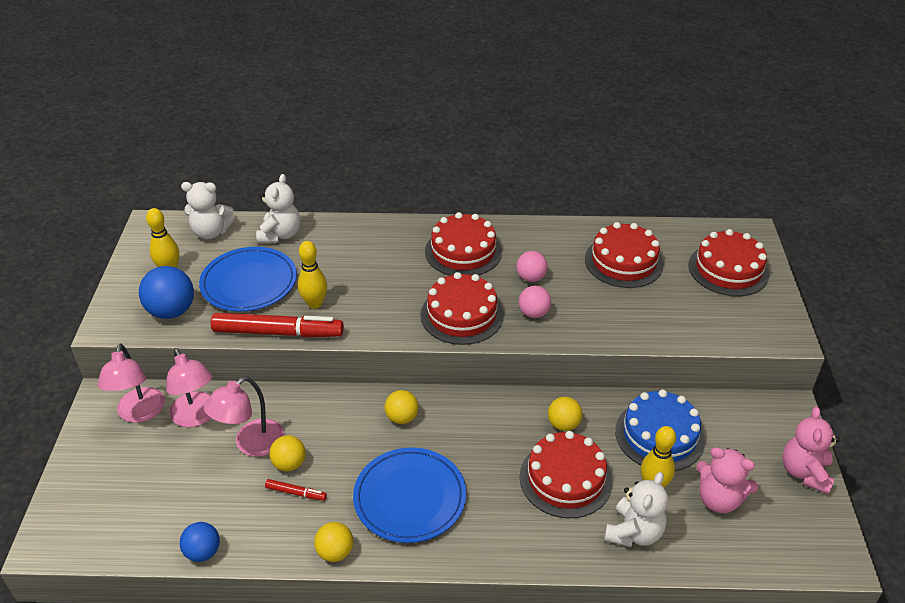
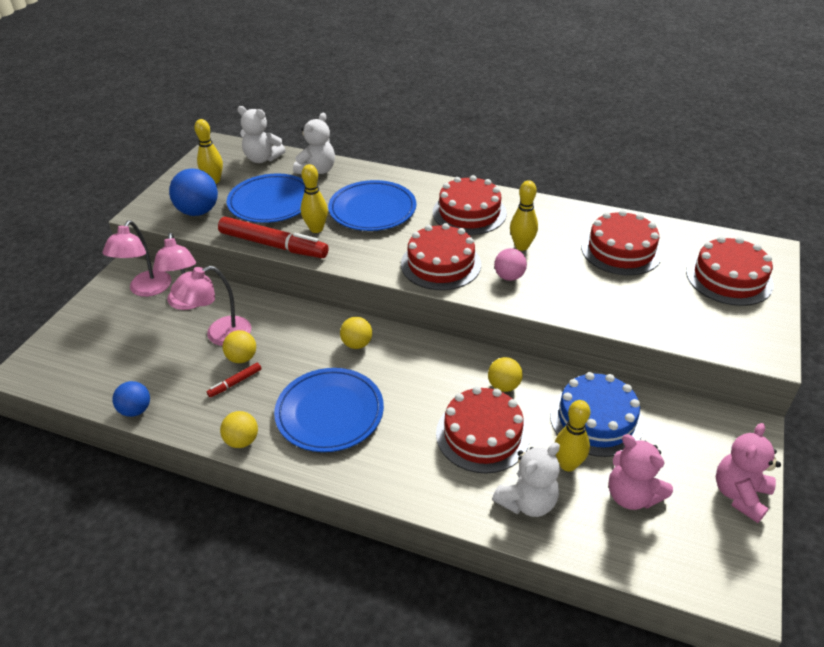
camera: 20 degrees right, 0 degrees up
(296, 493) = (235, 383): red marker -> red marker turned 105 degrees clockwise
(363, 269) = (372, 210): none -> blue plate
(531, 278) = (521, 246): pink ball -> yellow bowling pin

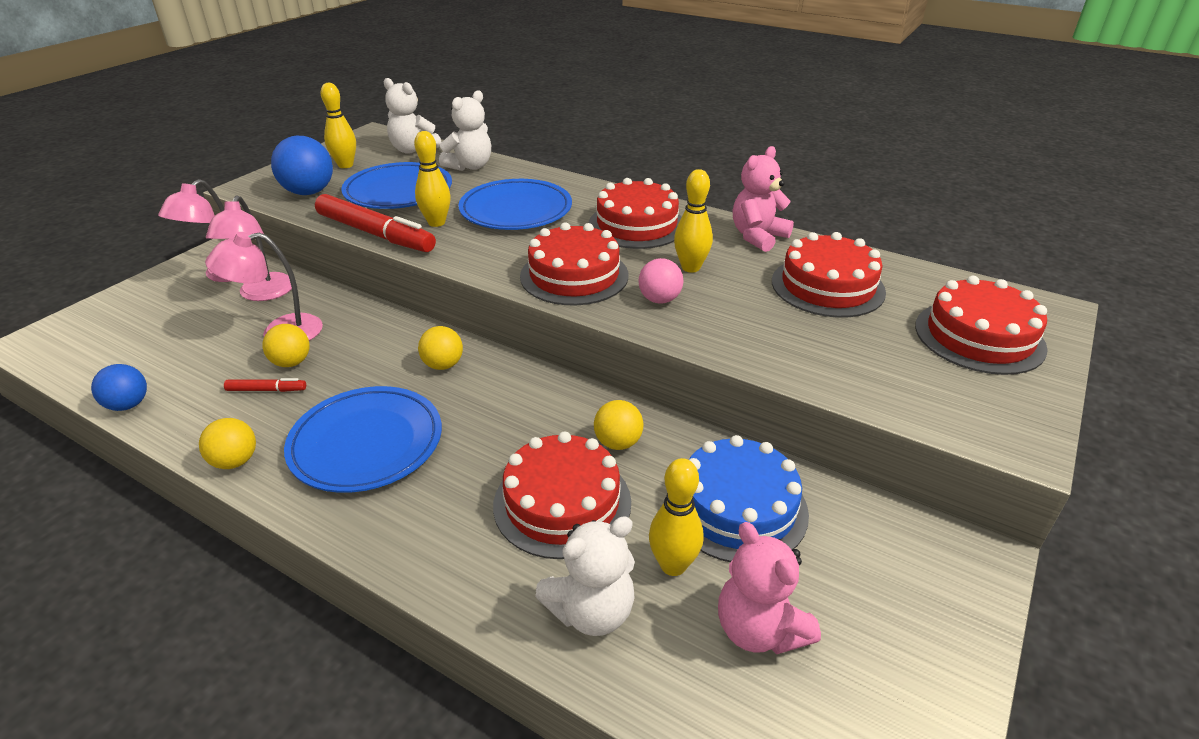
camera: 10 degrees right, 5 degrees down
(235, 383) = (267, 390): red marker -> red marker turned 150 degrees counterclockwise
(740, 495) = (941, 659): pink teddy bear -> pink teddy bear (757, 237)

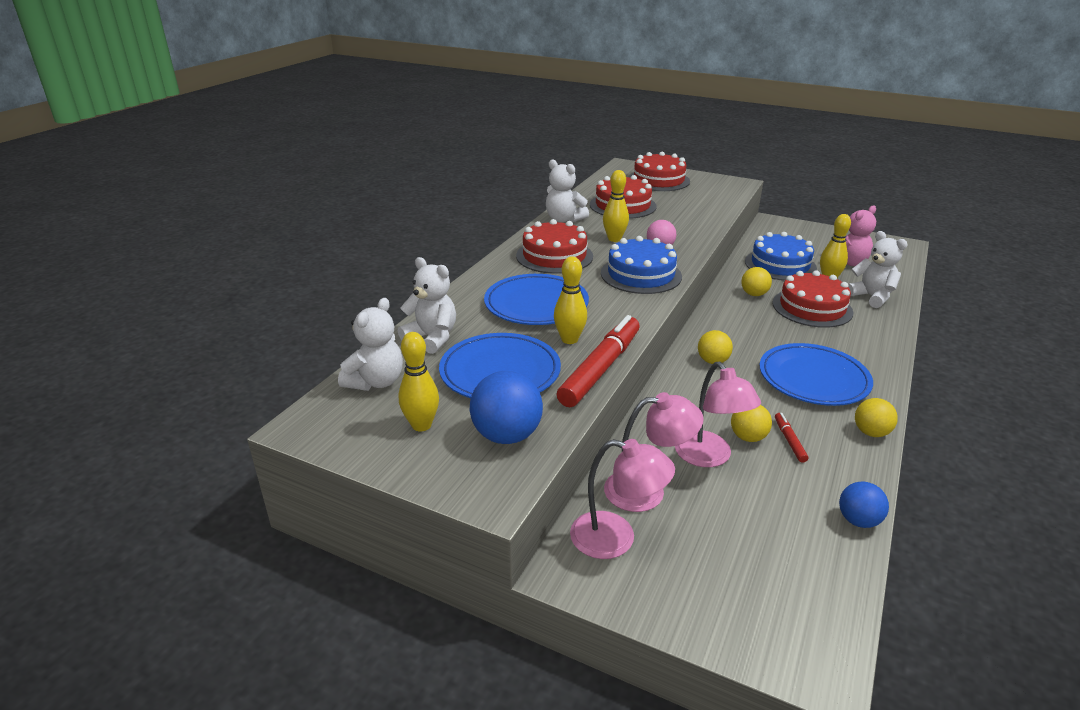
camera: 95 degrees left, 5 degrees down
(574, 275) = (641, 274): red cake -> blue cake
(757, 237) = (564, 219): pink teddy bear -> white teddy bear

